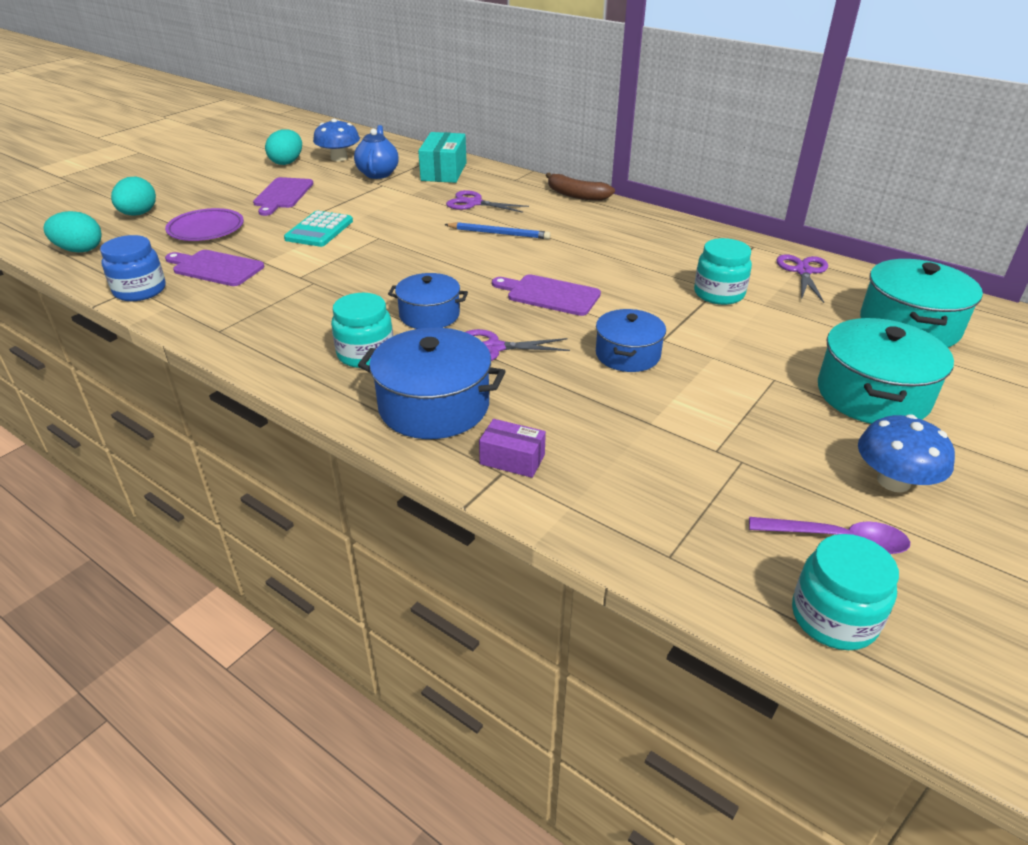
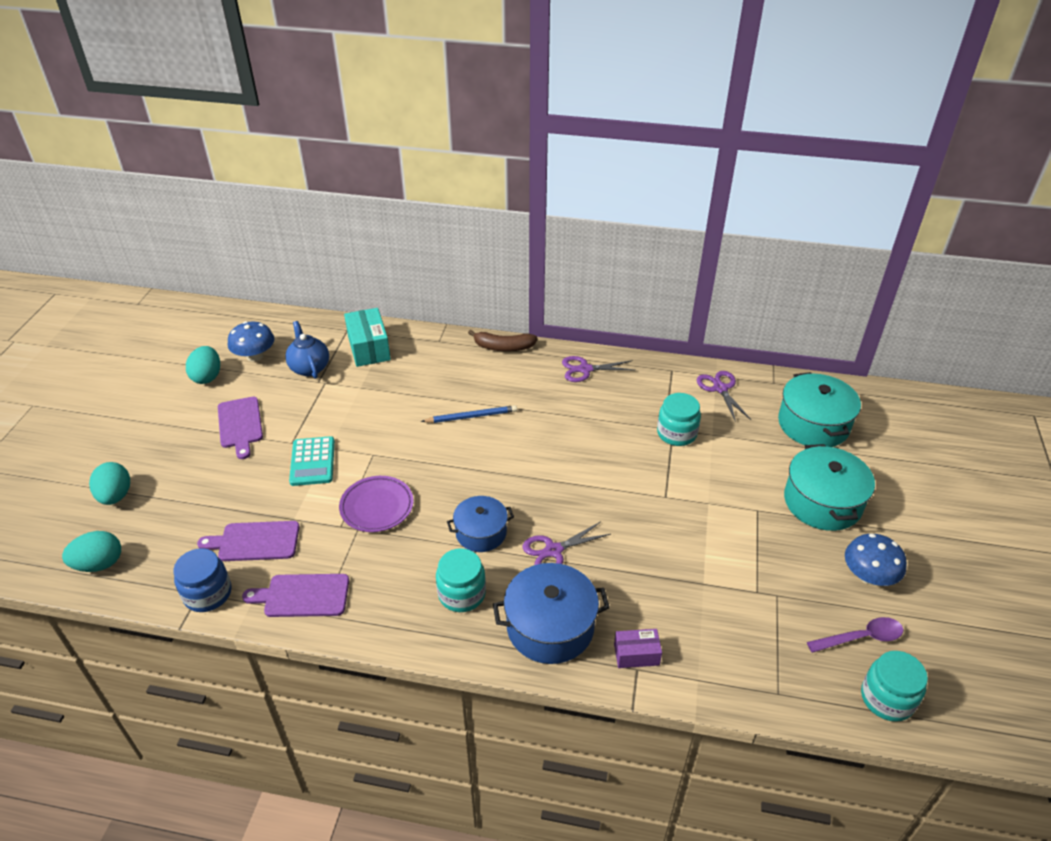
camera: 25 degrees left, 5 degrees up
(206, 229) = (204, 495): purple plate -> purple plate (377, 507)
(474, 203) = (424, 383): purple scissors -> purple scissors (585, 369)
(550, 295) = (557, 477): purple cutting board -> purple cutting board (303, 595)
(627, 354) = (651, 522): blue pot -> none

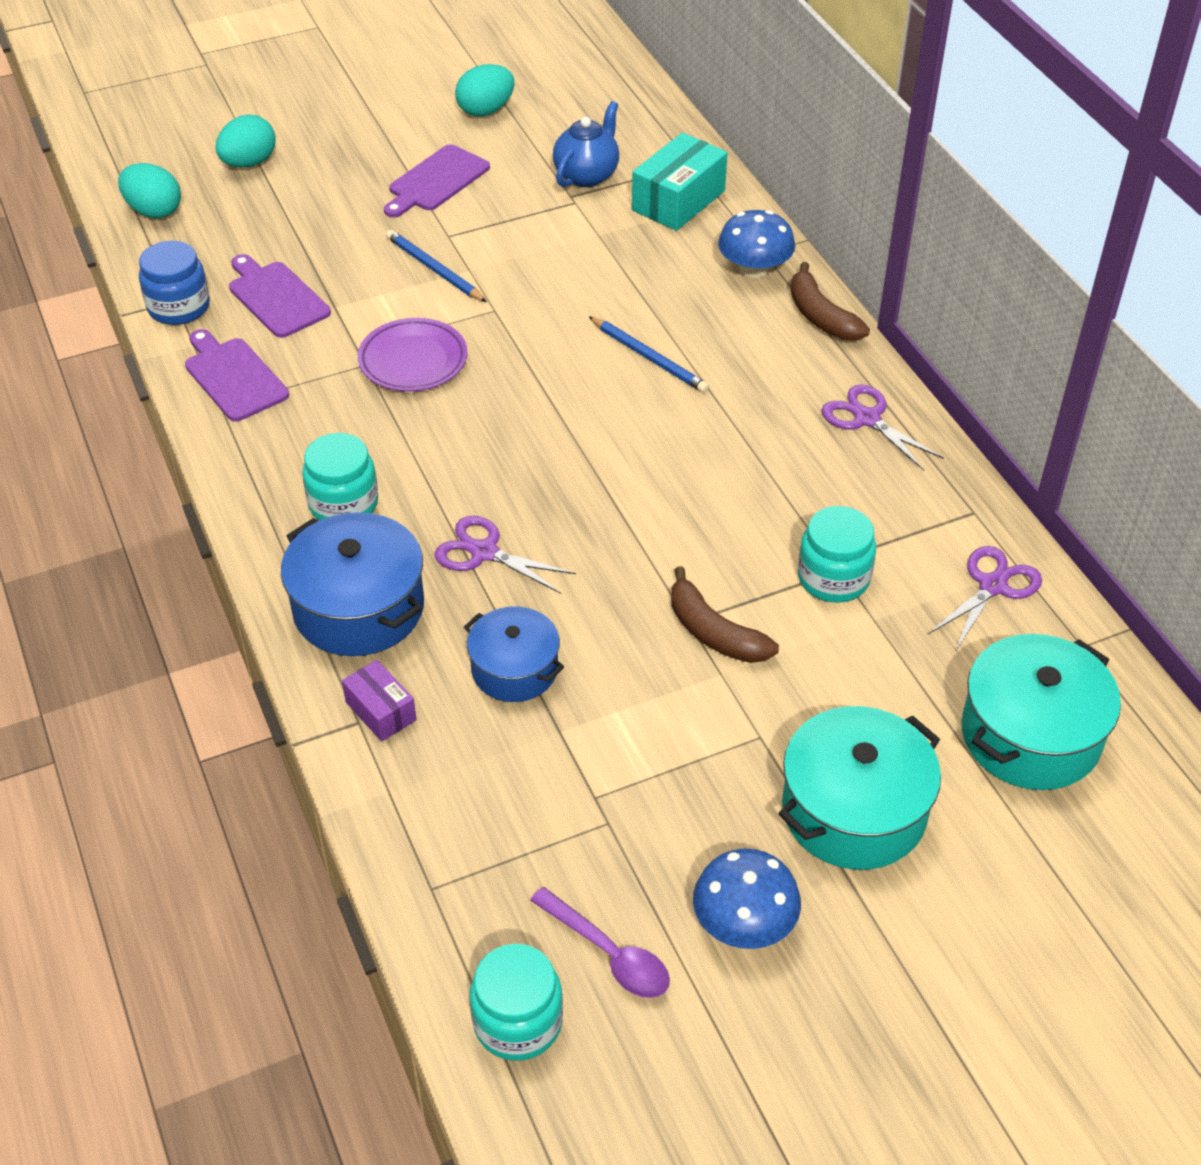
camera: 55 degrees right, 5 degrees up
(255, 356) = (559, 122): blue mushroom -> blue mushroom (754, 269)
(312, 462) = (434, 269): turquoise calculator -> blue pencil
(481, 532) = (454, 471): blue pot -> blue pot (515, 669)
(680, 491) = (714, 632): none -> brown banana

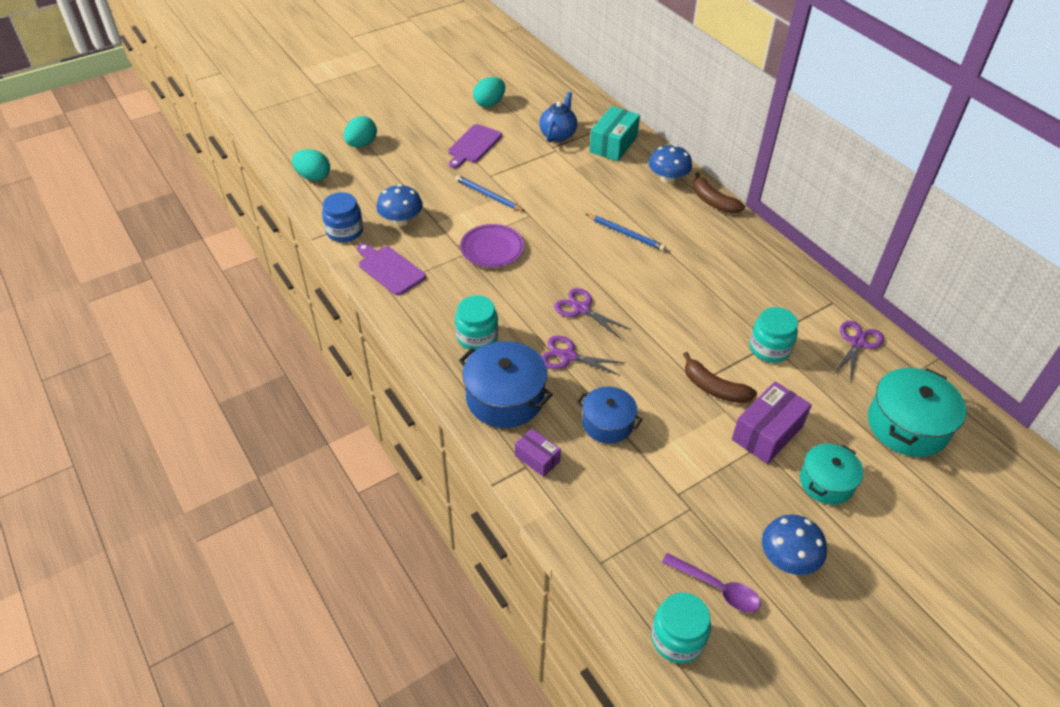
camera: 10 degrees left, 0 degrees up
(276, 297) = (401, 220): purple cutting board -> blue mushroom
(780, 717) = (767, 433): none -> purple box
(853, 810) = (826, 482): turquoise pot -> turquoise pot, size x0.64
(866, 418) = (757, 256): purple scissors -> purple scissors (581, 309)

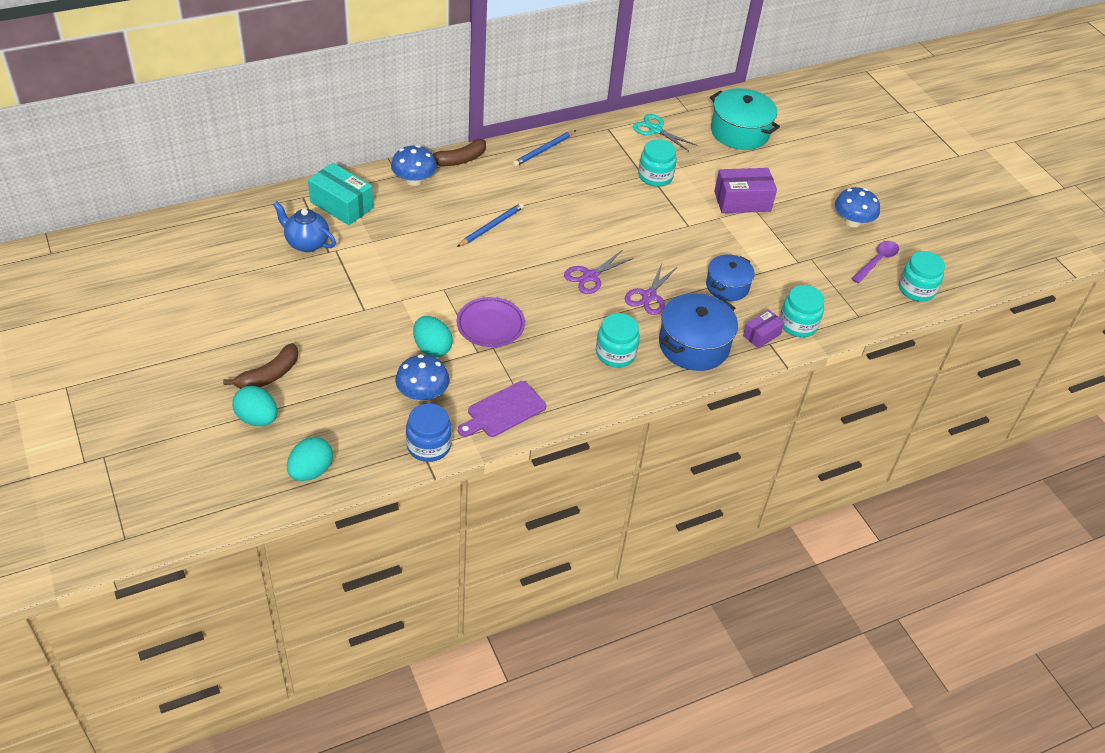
camera: 85 degrees left, 0 degrees up
(473, 145) = (300, 315): purple cutting board -> none
(488, 195) = (400, 316): blue pencil -> blue pencil (544, 150)
(489, 103) = (217, 289): turquoise egg -> turquoise egg (432, 348)
(565, 494) = (798, 324): none -> turquoise jar
(714, 388) = (694, 217): brown banana -> brown banana (269, 375)
(767, 433) = (742, 201): purple box -> purple box turned 60 degrees counterclockwise
(826, 482) = (789, 185): turquoise pot -> none
(857, 343) = (655, 130): purple scissors -> turquoise scissors

